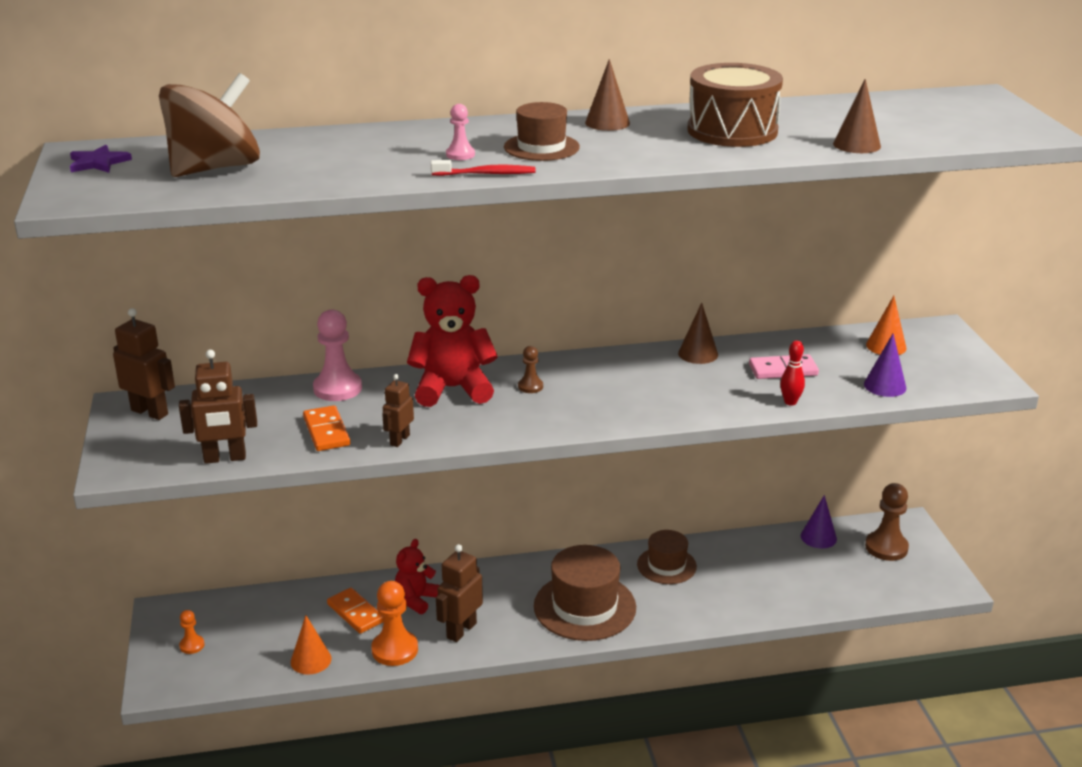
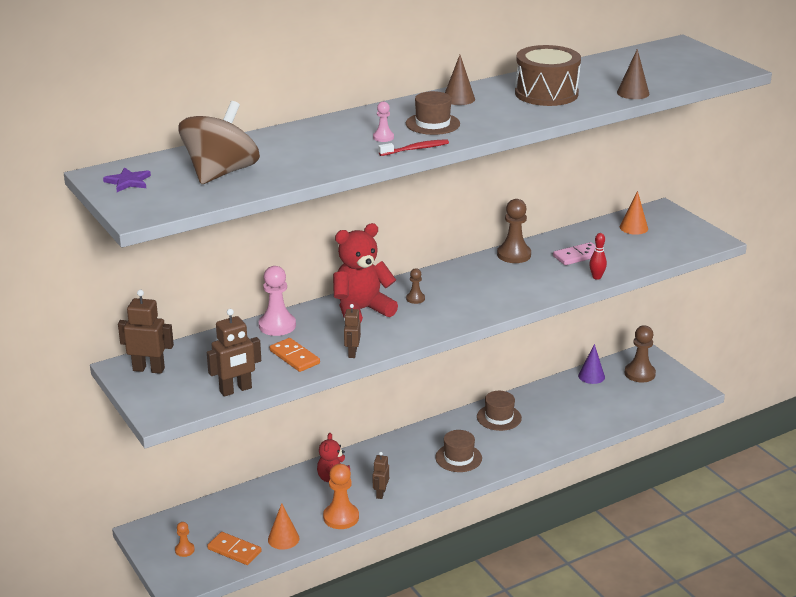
camera: 20 degrees left, 0 degrees up
(355, 613) = (294, 499): orange domino -> orange domino (234, 550)
(461, 630) = (380, 493): brown robot -> brown robot, size x0.63
(584, 607) = (458, 458): brown hat -> brown hat, size x0.60
(698, 354) = (514, 255): brown cone -> brown pawn
(885, 386) = (649, 255): purple cone -> none

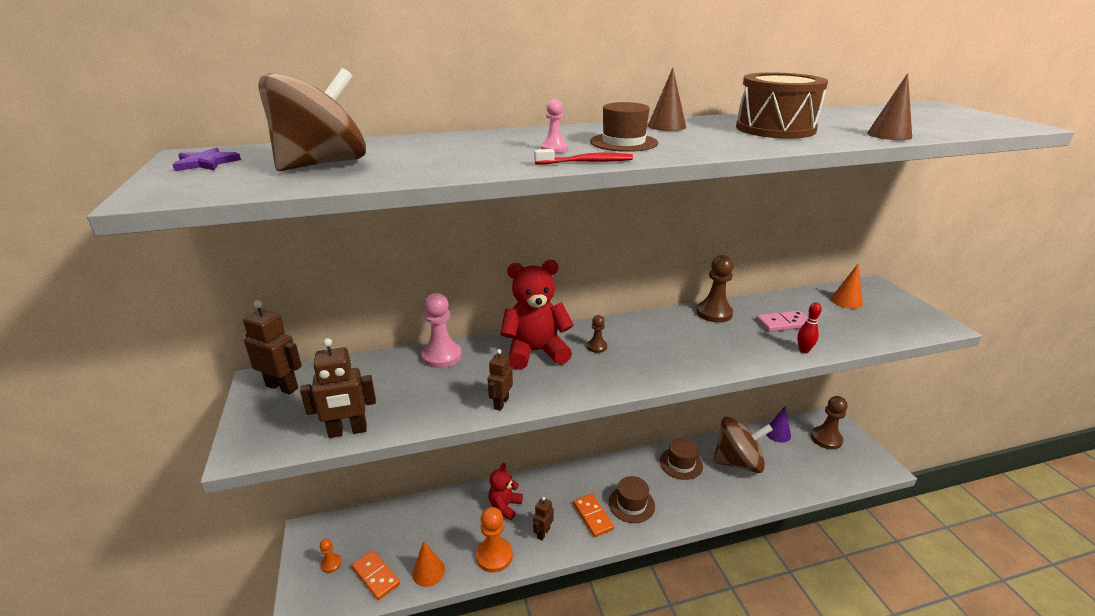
camera: 15 degrees right, 0 degrees up
(294, 357) = (437, 398): orange domino -> orange domino (593, 516)
(555, 407) = (738, 462): none -> brown spinning top

